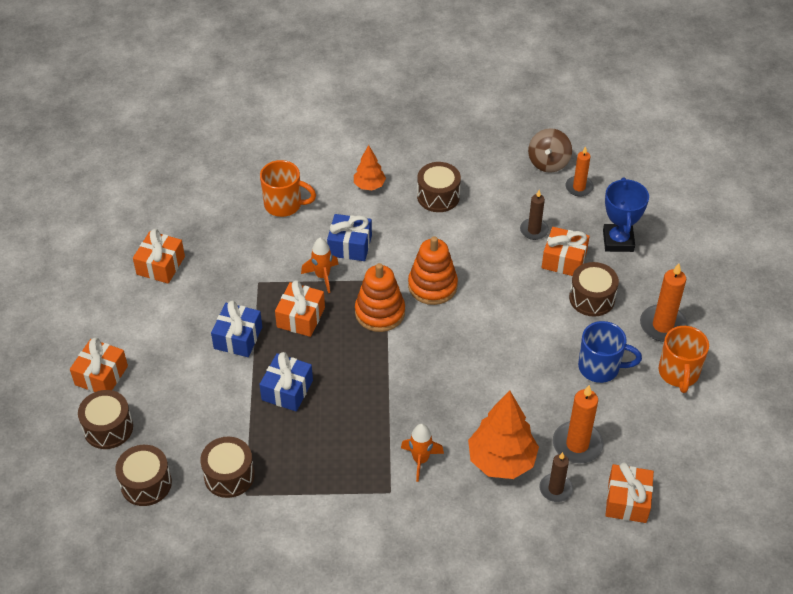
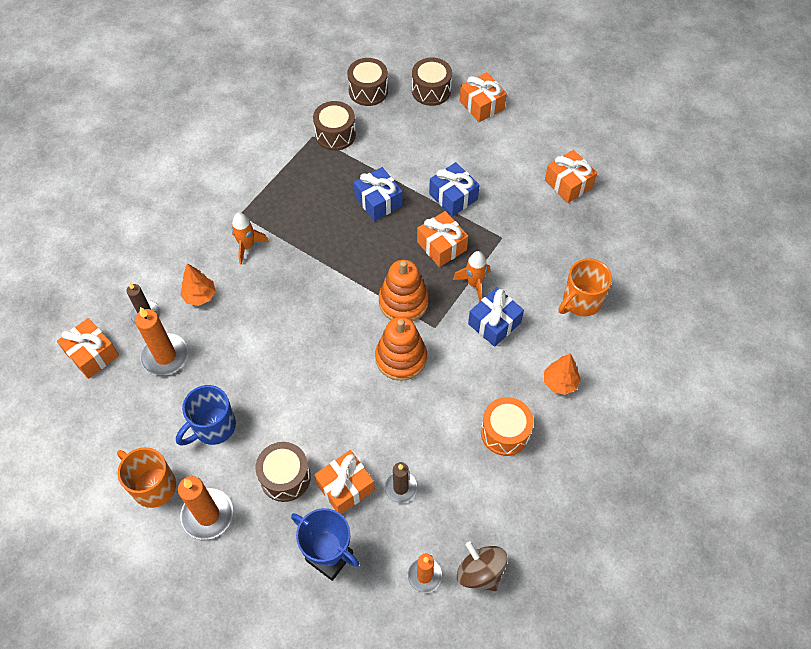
camera: 125 degrees right, 10 degrees up
(438, 196) = (505, 432): brown drum -> orange drum
(501, 460) = (200, 296): orange tree -> orange tree, size x0.55

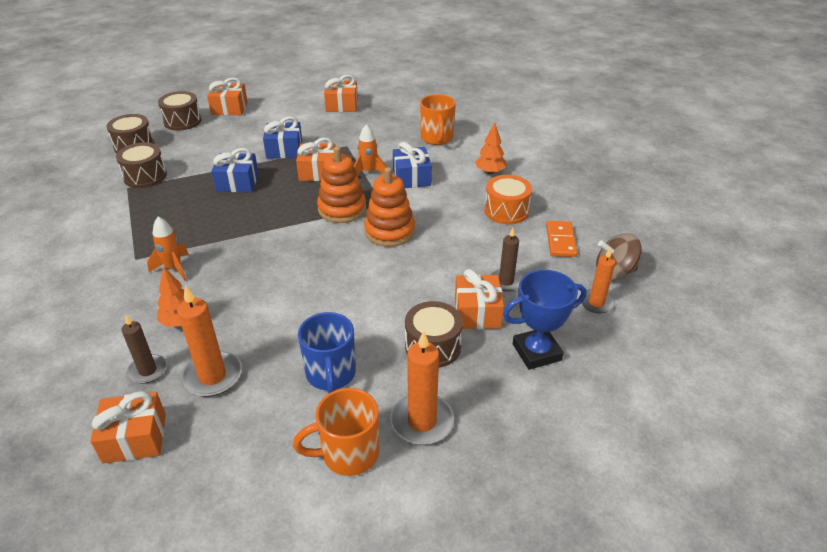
camera: 55 degrees left, 20 degrees down
(494, 503) = (560, 241): none -> orange domino

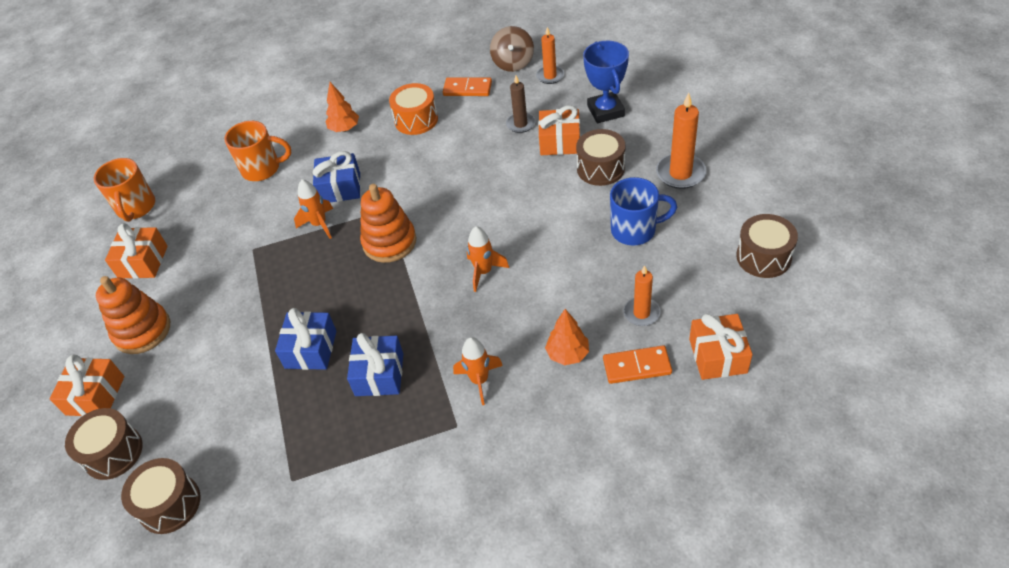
camera: 80 degrees left, 10 degrees up
(145, 176) = (267, 464): brown drum -> brown drum (763, 257)
(147, 370) = (637, 366): brown candle -> orange domino
(212, 376) = (641, 313): orange candle -> orange candle, size x0.65
(284, 150) = (243, 311): blue gift -> blue gift (379, 374)
(295, 265) = (484, 272): none -> orange rocket
(318, 172) = (307, 271): orange gift -> none
(348, 454) = (715, 213): orange mug -> orange mug (136, 208)
(389, 231) = (436, 202): orange stacking toy -> orange stacking toy (142, 331)

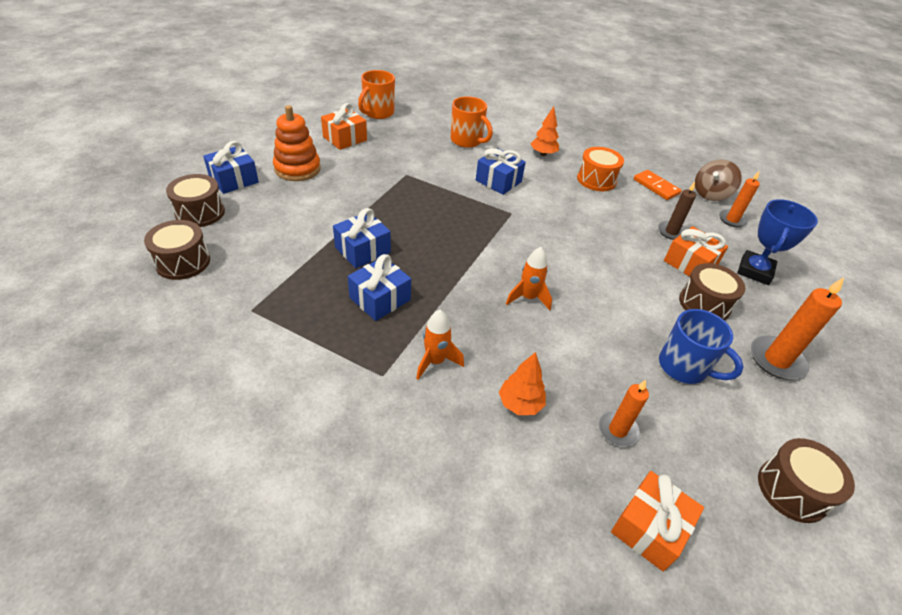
camera: 35 degrees right, 5 degrees down
(95, 395) = (234, 180): orange gift -> blue gift
(319, 224) = (460, 190): orange rocket -> none
(389, 242) = (489, 231): orange stacking toy -> none
(637, 366) = (564, 465): orange domino -> none

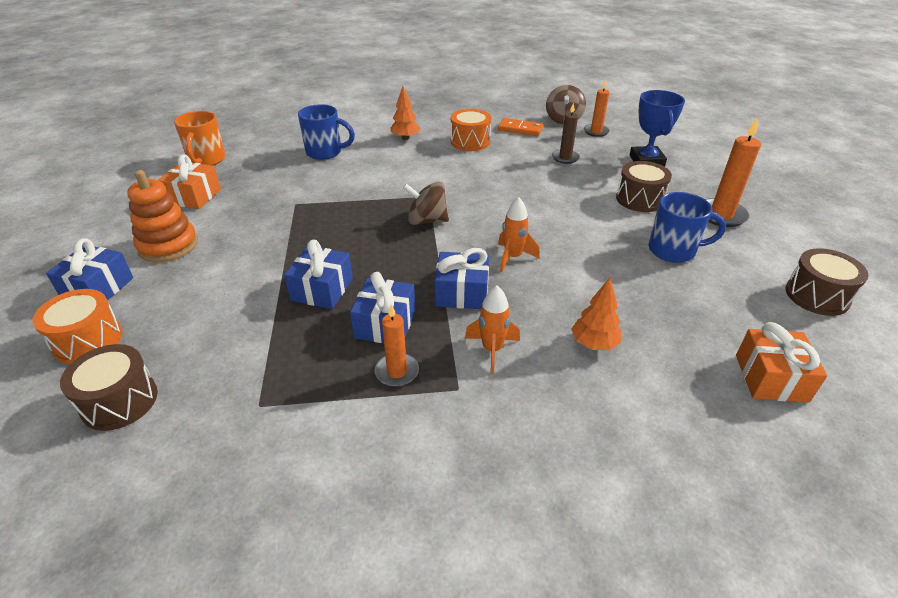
camera: 30 degrees left, 5 degrees down
(200, 213) = (88, 340): brown drum -> orange drum
(467, 141) = (325, 152): orange mug -> blue mug
(489, 233) = (427, 220): none -> brown spinning top
(498, 181) = (389, 175): blue gift -> blue gift (462, 293)
(617, 430) = (679, 321): orange candle -> orange candle (397, 372)
(690, 263) = (601, 175): orange gift -> none

